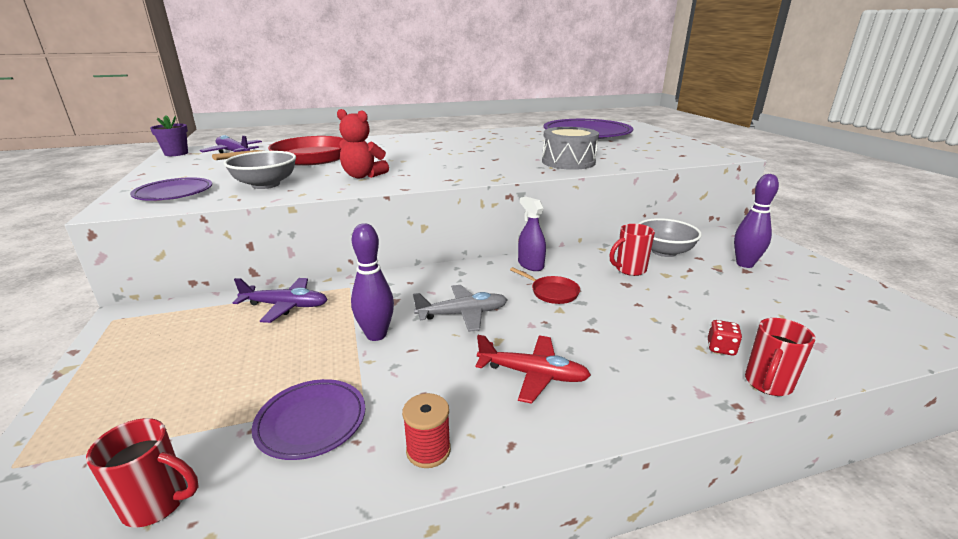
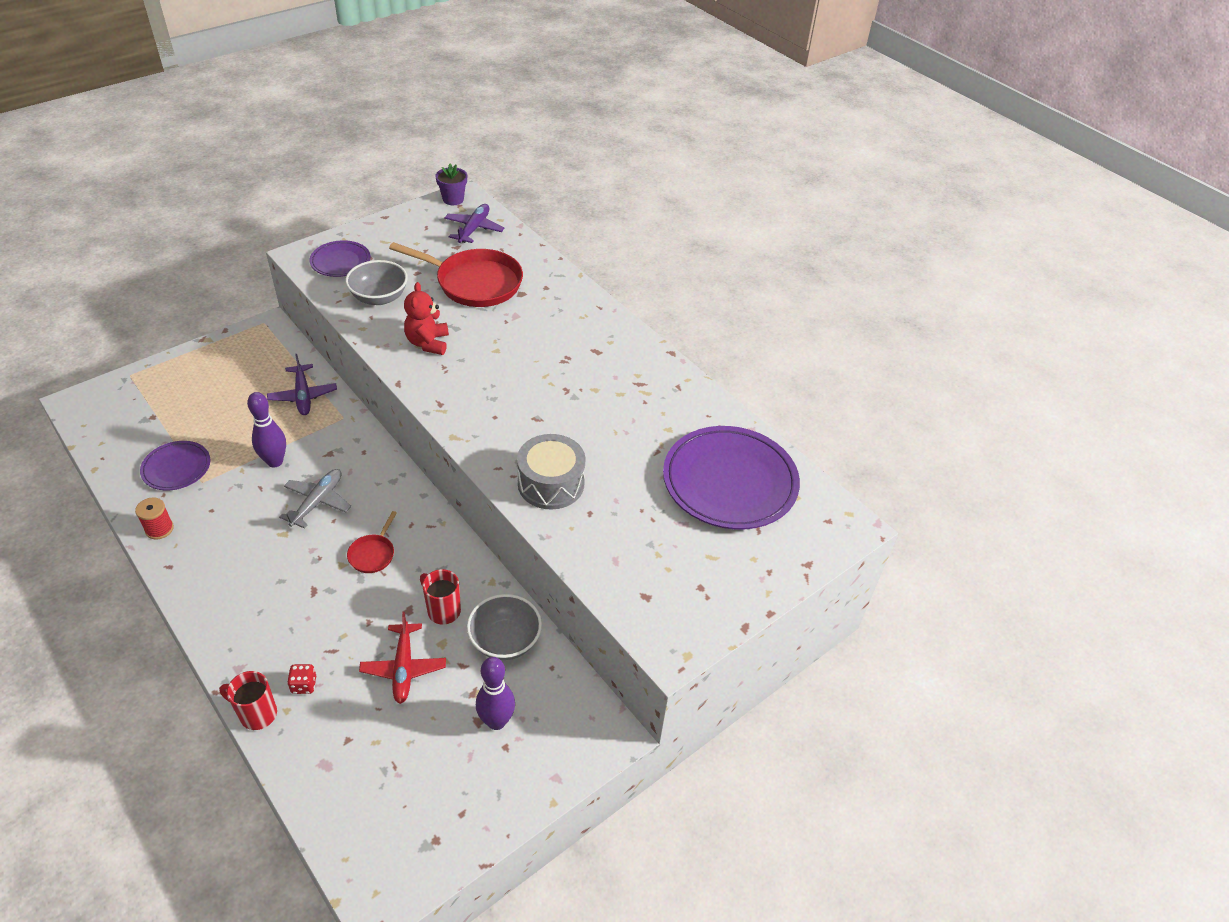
camera: 65 degrees right, 20 degrees up
(158, 503) = (112, 440): red mug -> none
(462, 314) = (317, 502): grey plane -> grey plane turned 120 degrees counterclockwise
(530, 265) = (427, 527): purple spray bottle -> none
(532, 374) = (242, 563): red plane -> red plane (403, 667)

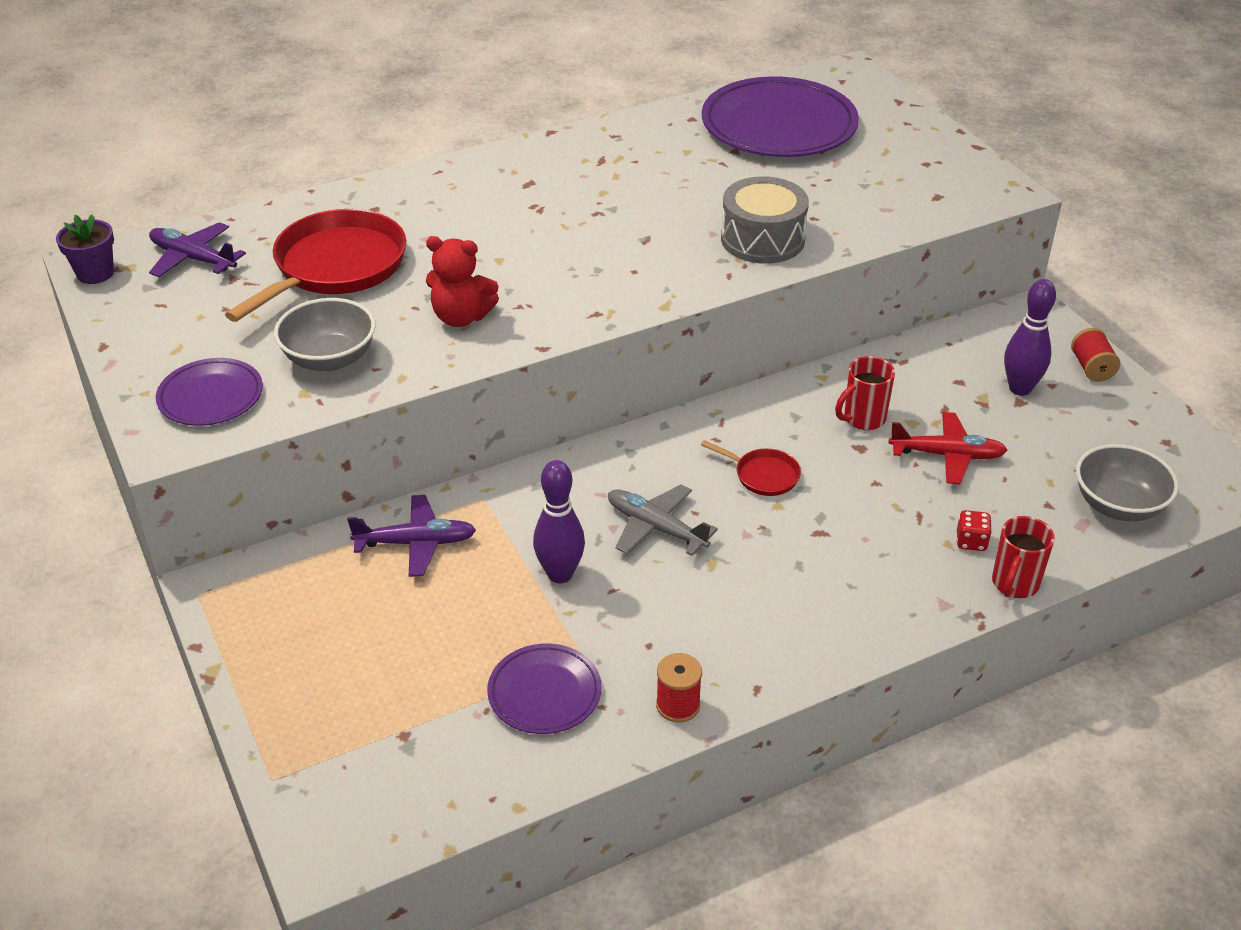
camera: 75 degrees left, 5 degrees down
(505, 640) = (911, 373): grey bowl -> grey bowl (1118, 505)
(535, 781) = (1091, 368): none -> red spool

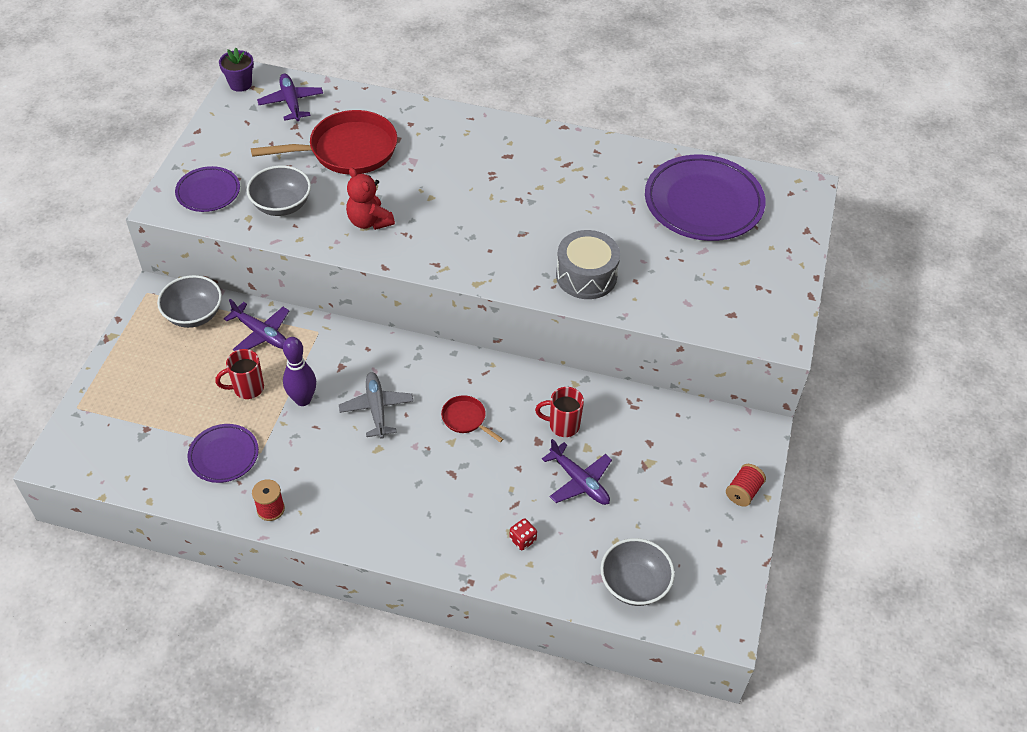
camera: 40 degrees right, 10 degrees up
(299, 577) = (194, 314): none -> grey bowl
(763, 475) = (466, 419): red pan -> red pan turned 150 degrees clockwise
(947, 455) = (579, 481): red plane -> purple plane
(1014, 584) = (512, 581): red mug -> red mug (247, 388)
(1020, 388) = (679, 473): purple bowling pin -> none

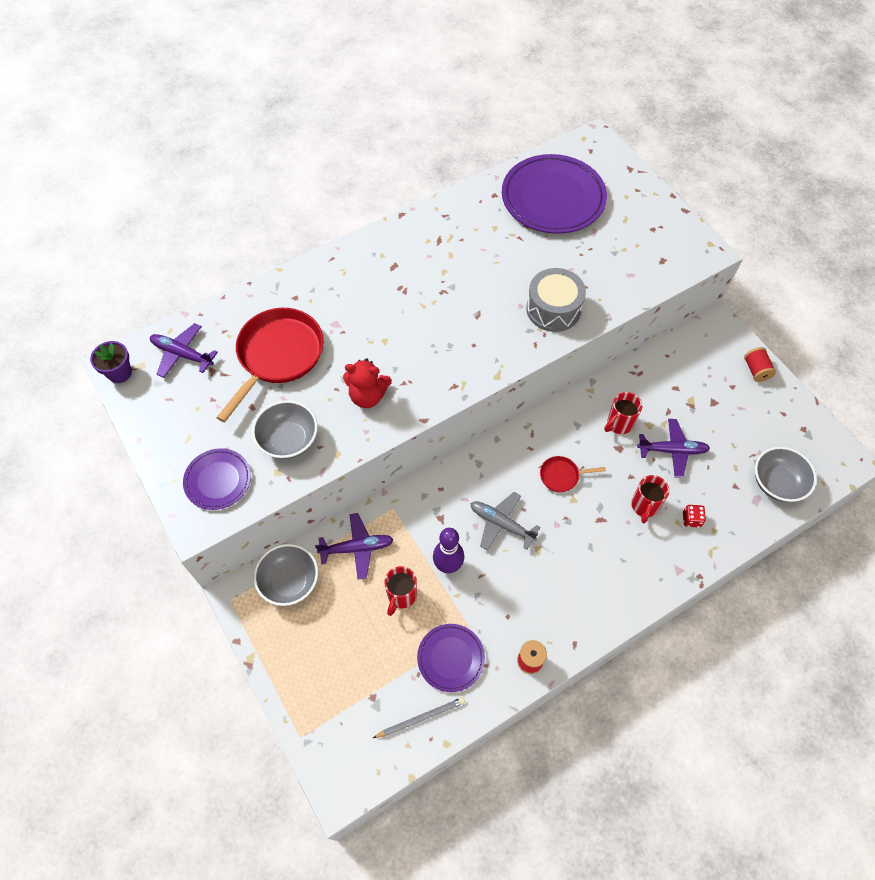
camera: 45 degrees left, 10 degrees up
(156, 470) = (420, 718): none -> grey pencil
(498, 496) = (644, 506): none -> red mug

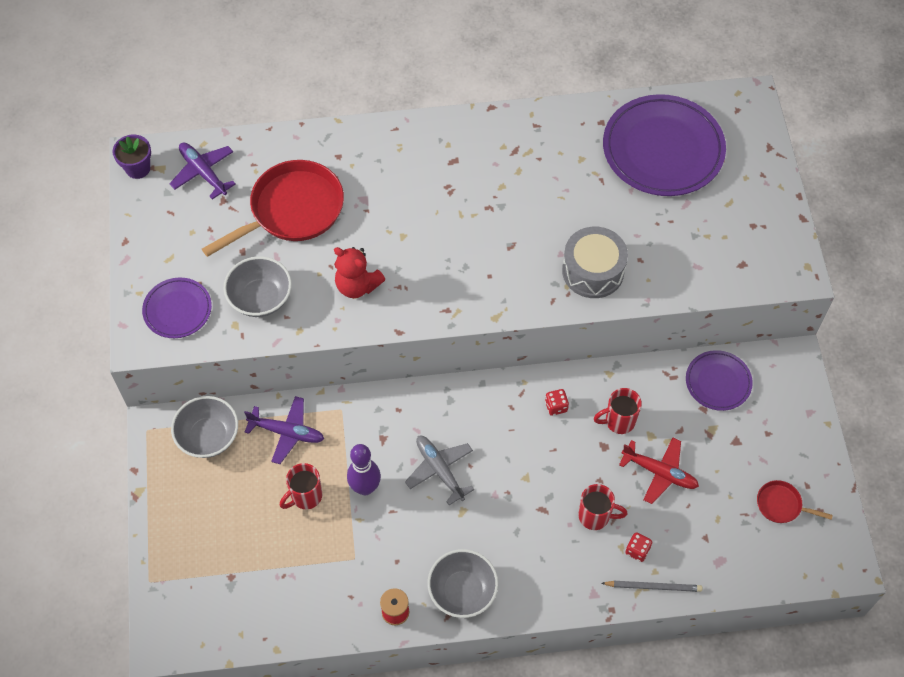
camera: 25 degrees right, 0 degrees up
(420, 718) = (265, 616): grey pencil -> grey pencil (653, 586)
(451, 658) = (321, 575): purple plate -> purple plate (718, 382)
(562, 476) = (528, 449): red pan -> red pan (781, 505)
(564, 433) = (556, 406): none -> red dice
(644, 506) = (595, 516): red mug -> red mug turned 120 degrees counterclockwise
(672, 450) = (659, 472): purple plane -> red plane
(756, 370) = (805, 426): red spool -> none
(777, 483) = (753, 554): grey bowl -> grey bowl (462, 591)

